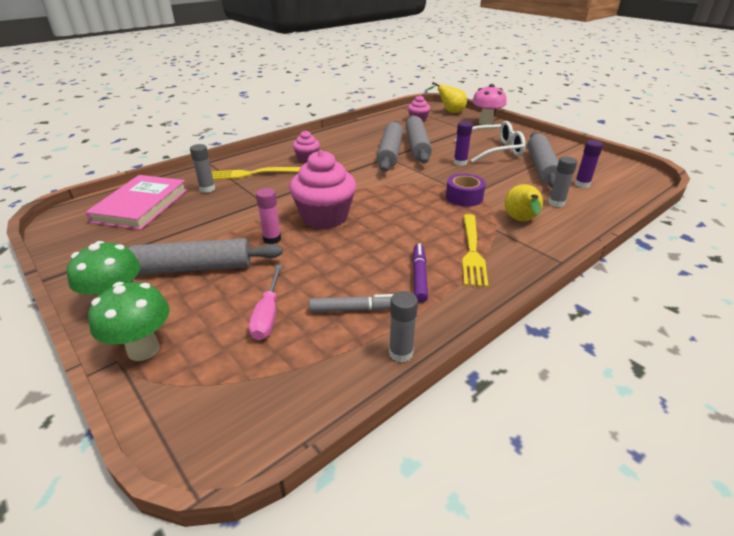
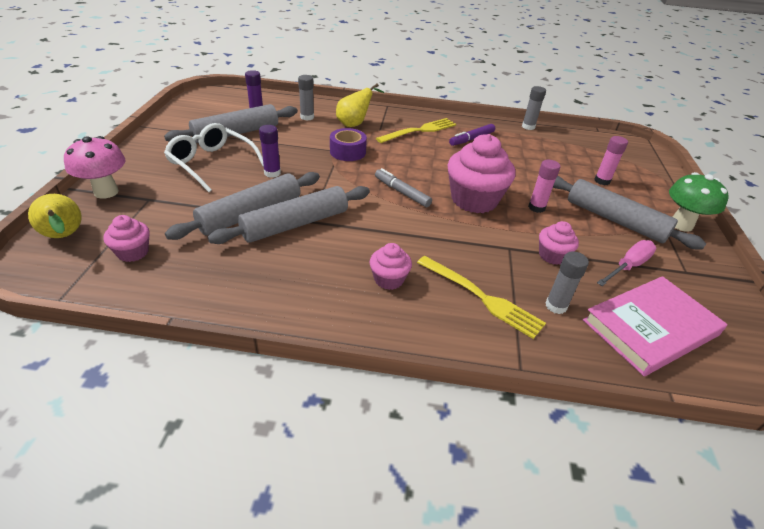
camera: 135 degrees left, 5 degrees up
(143, 349) = (664, 191): green mushroom -> none
(229, 211) = (552, 255): none -> pink cupcake
(231, 312) = (602, 181): none -> pink glue stick
(268, 315) = (580, 169): pink screwdriver -> pink screwdriver (628, 266)
(355, 309) = (528, 147): grey marker -> grey marker (402, 192)

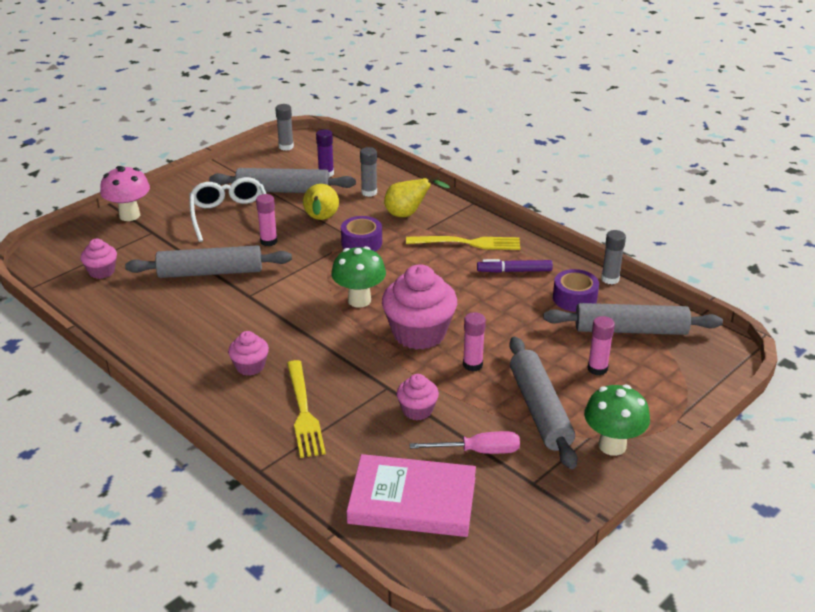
camera: 40 degrees right, 5 degrees down
(64, 237) = (72, 243): yellow pear -> yellow pear (321, 220)
(272, 173) = (268, 241): purple glue stick -> pink glue stick
(295, 224) = (234, 294): grey rolling pin -> grey rolling pin (630, 330)
(402, 192) = (359, 300): grey marker -> green mushroom
(527, 144) = (574, 298): none -> purple tape
(556, 306) = (355, 446): grey glue stick -> grey glue stick (286, 147)

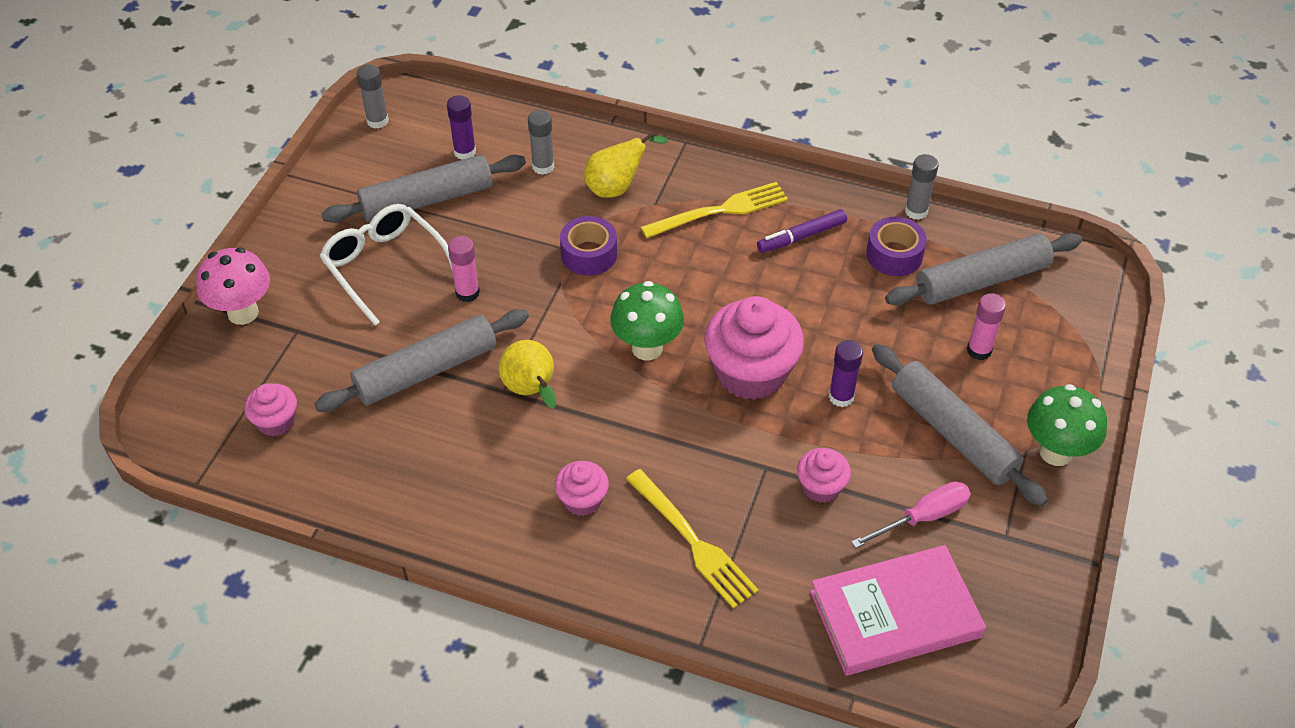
camera: 25 degrees left, 15 degrees up
(321, 220) = (511, 233): yellow pear -> yellow pear (531, 391)
(472, 365) = (841, 397): pink glue stick -> purple glue stick

